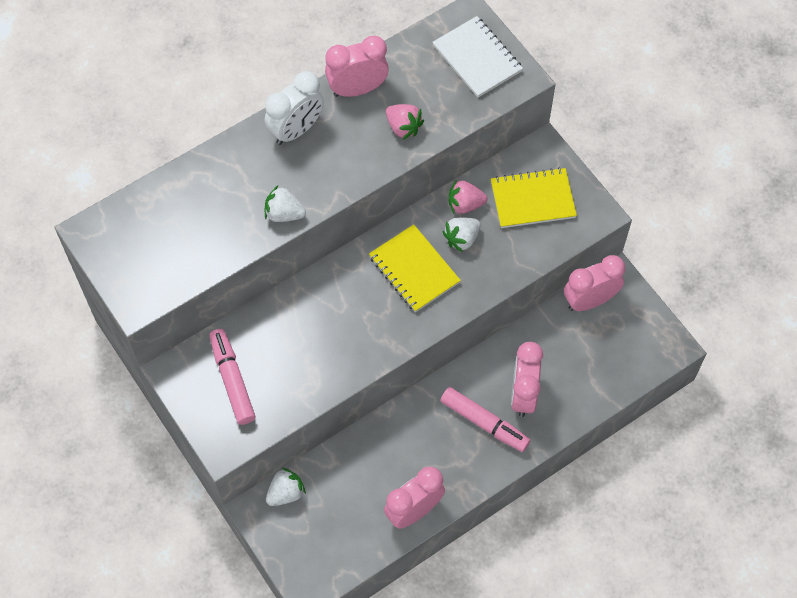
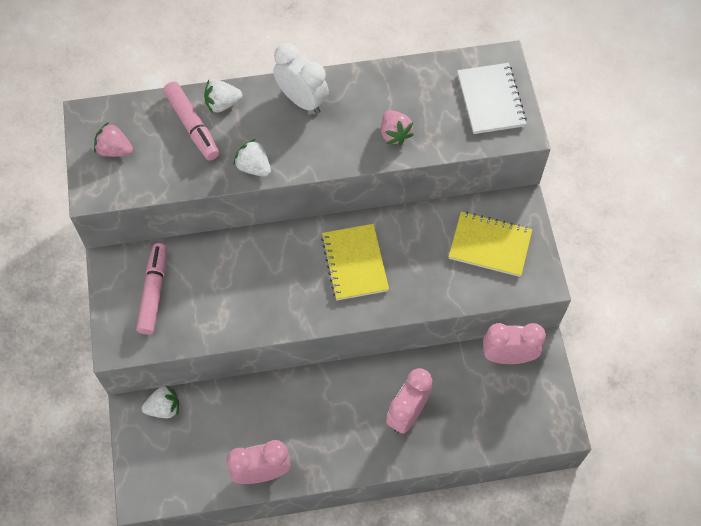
camera: 25 degrees right, 0 degrees up
(296, 130) = (302, 100): white clock -> white clock turned 120 degrees counterclockwise
(357, 89) = (372, 86): pink clock -> none
(462, 239) = (410, 254): white strawberry -> white strawberry (222, 104)
(465, 204) = (428, 225): pink strawberry -> pink strawberry (115, 150)
(484, 422) = (361, 423): pink marker -> pink marker (192, 125)

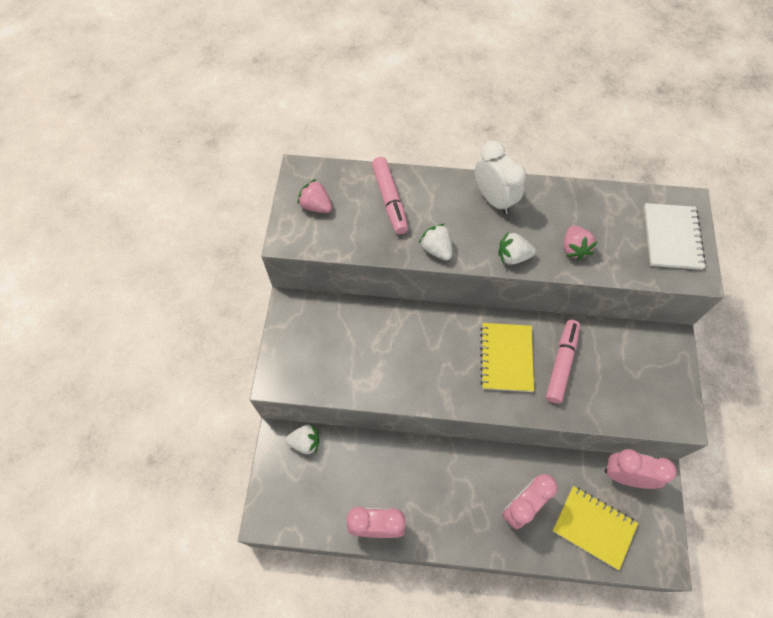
camera: 15 degrees right, 0 degrees up
(153, 292) = (320, 340): pink marker -> pink marker (561, 364)
(222, 104) = (421, 186): white strawberry -> white strawberry (513, 256)
(490, 245) = (636, 372): yellow notebook -> yellow notebook (593, 527)

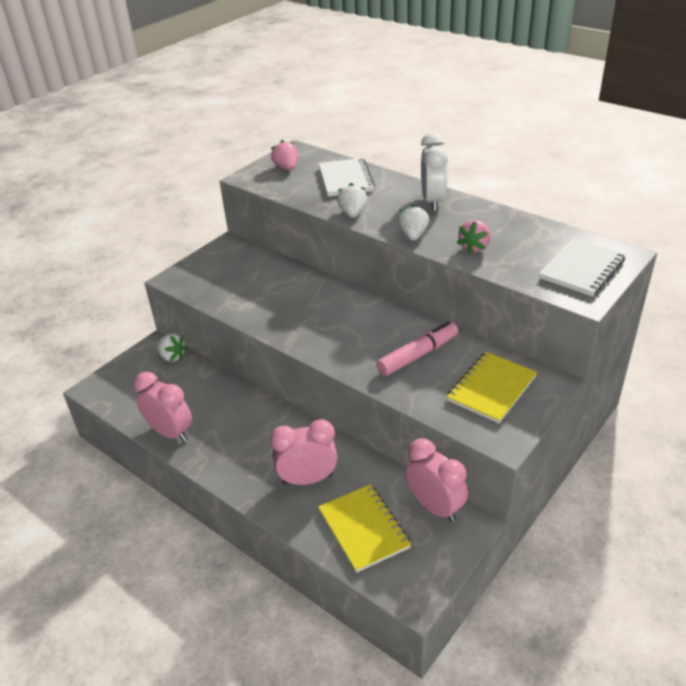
camera: 35 degrees right, 25 degrees down
(390, 199) = (346, 179): pink marker -> white notebook
(506, 358) = (370, 333): yellow notebook -> yellow notebook (491, 389)
(513, 256) = (413, 235): white strawberry -> white strawberry turned 60 degrees clockwise

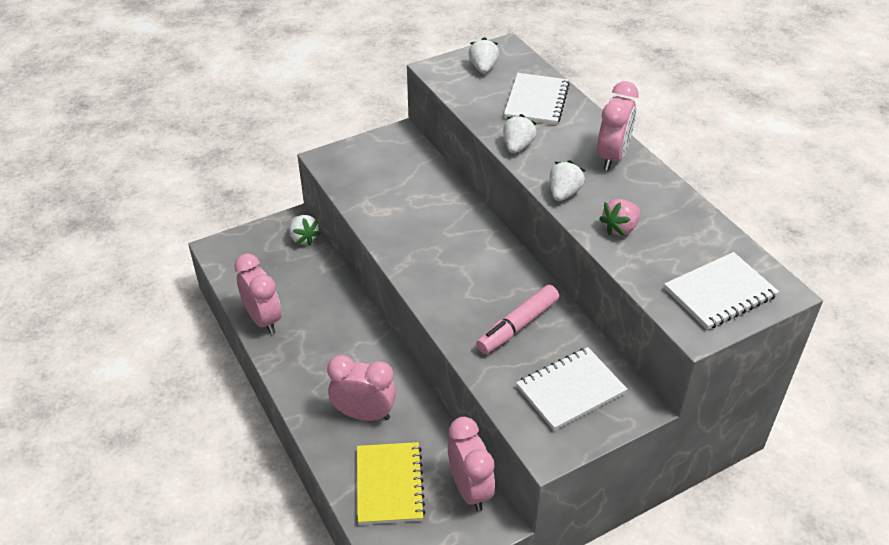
camera: 20 degrees right, 5 degrees up
(286, 168) = (483, 68): pink strawberry -> white strawberry
(417, 355) = (518, 326): pink marker -> pink marker turned 150 degrees clockwise
(432, 201) = (612, 157): white clock -> pink clock
(491, 389) = (570, 390): yellow notebook -> white notebook

